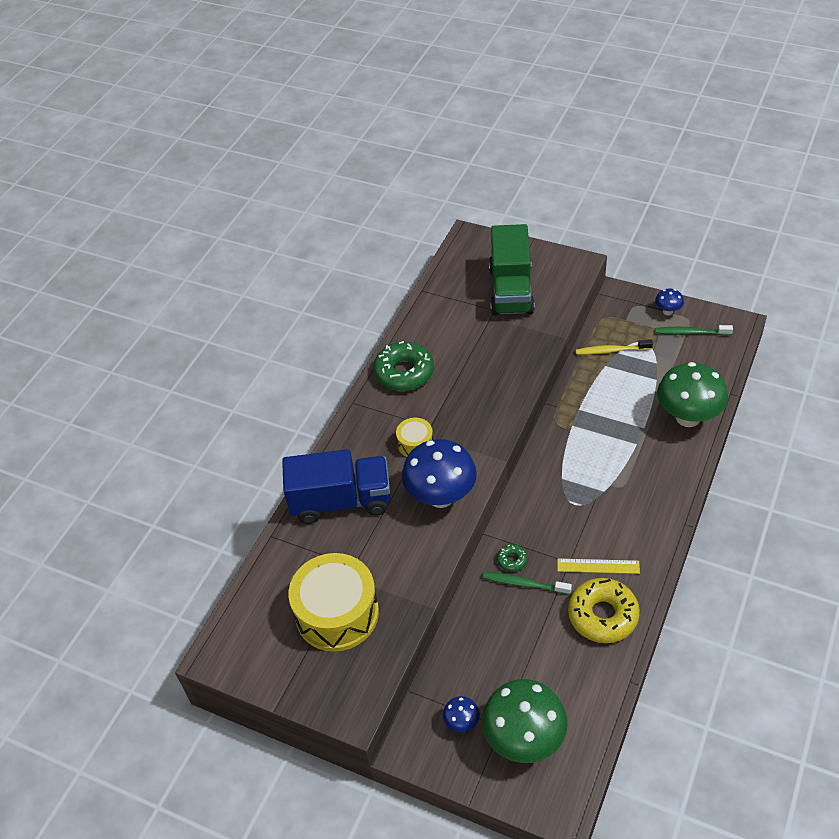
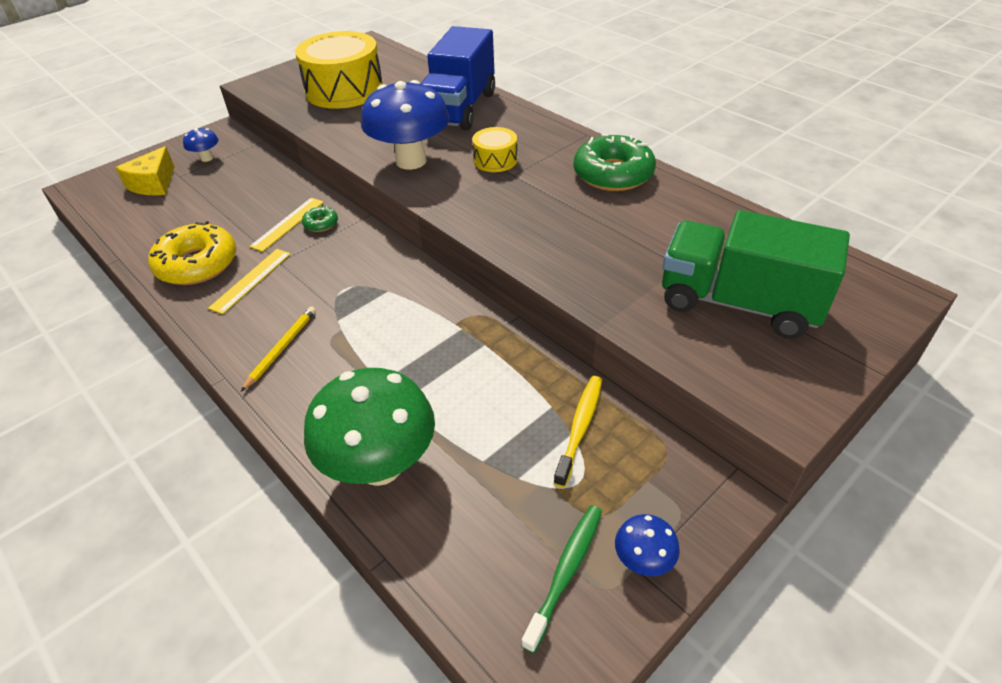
camera: 110 degrees right, 5 degrees down
(524, 584) = (288, 224): green toothbrush -> yellow ruler
(524, 739) = (154, 184): green mushroom -> yellow cheese
(645, 507) = (281, 348): none -> yellow pencil

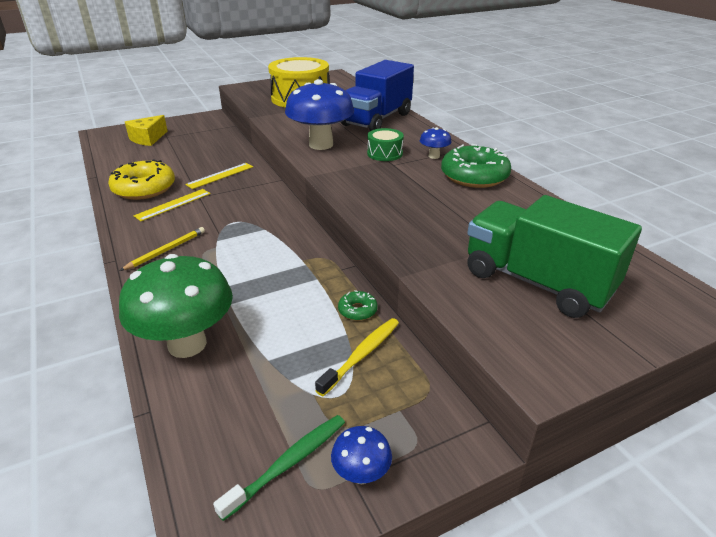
camera: 15 degrees right, 10 degrees down
(207, 158) = (191, 130): blue mushroom -> blue mushroom (434, 156)
(321, 223) = (243, 179): green donut -> green donut (357, 310)
(495, 160) = (385, 153): yellow drum -> green drum

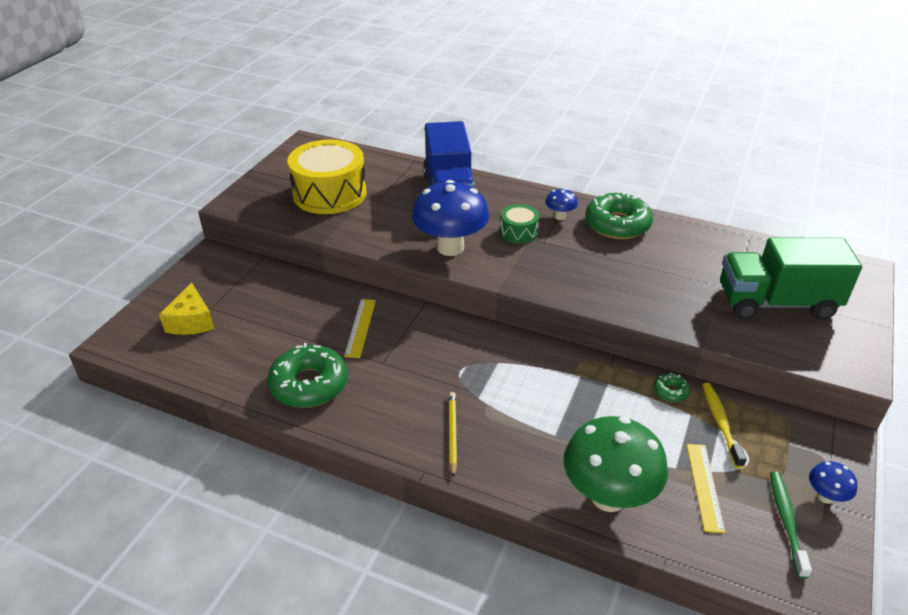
camera: 40 degrees left, 5 degrees up
(144, 188) = (309, 384): yellow donut -> green donut
(173, 204) = (373, 385): yellow ruler -> yellow ruler (704, 486)

